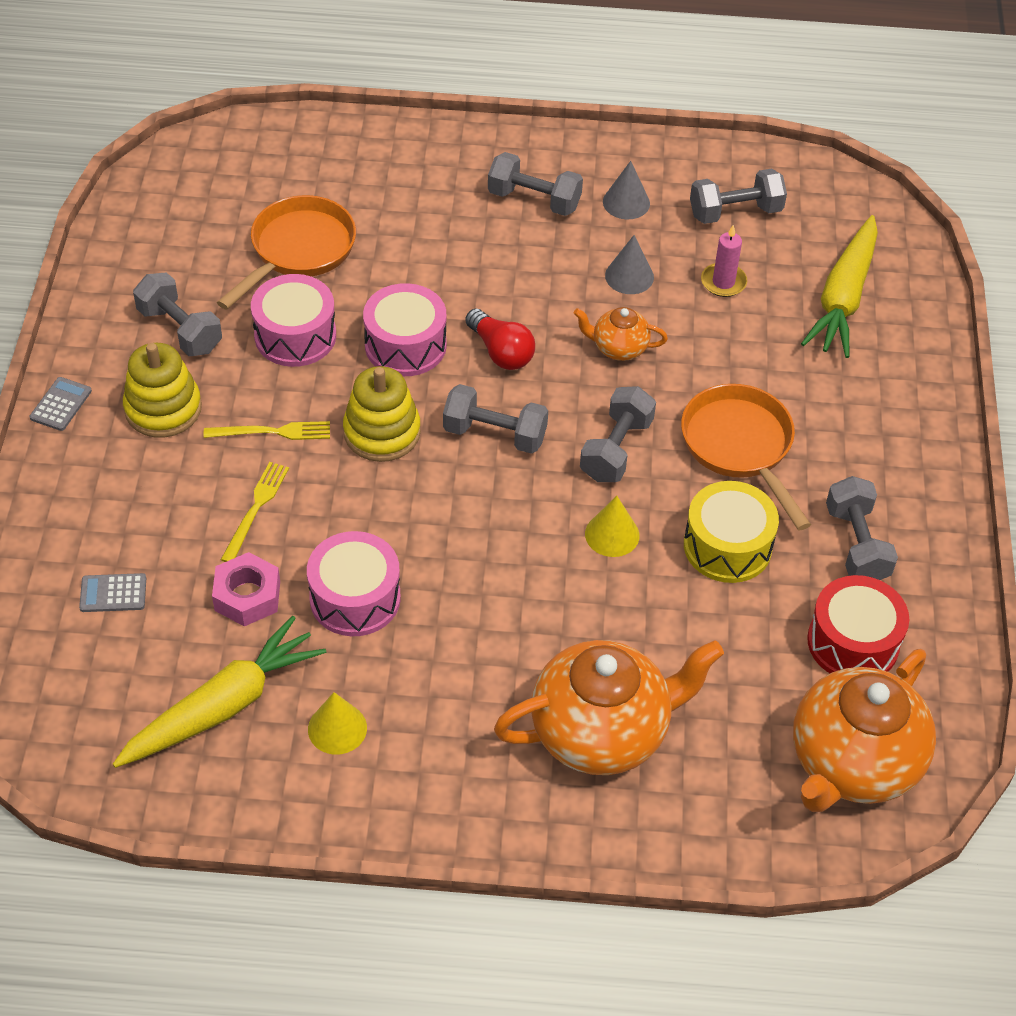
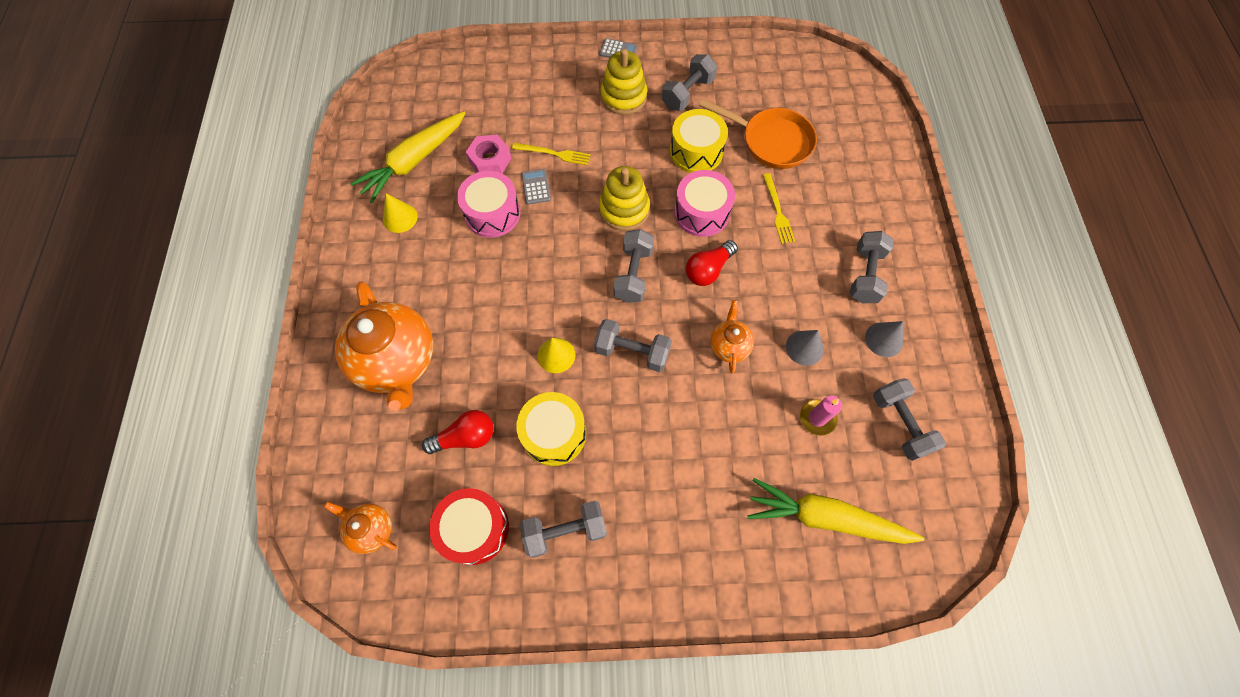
camera: 85 degrees right, 15 degrees up
(113, 593) = (487, 99): grey calculator -> grey calculator (536, 187)
(223, 706) = (414, 161): yellow carrot -> yellow carrot turned 90 degrees clockwise
(272, 432) = (614, 152): yellow fork -> yellow fork (777, 211)
(295, 336) = (696, 151): pink drum -> yellow drum
(726, 648) = (466, 437): none -> red light bulb
(740, 447) = (648, 439): orange pan -> none
(852, 764) = (371, 529): orange teapot -> orange teapot, size x0.48

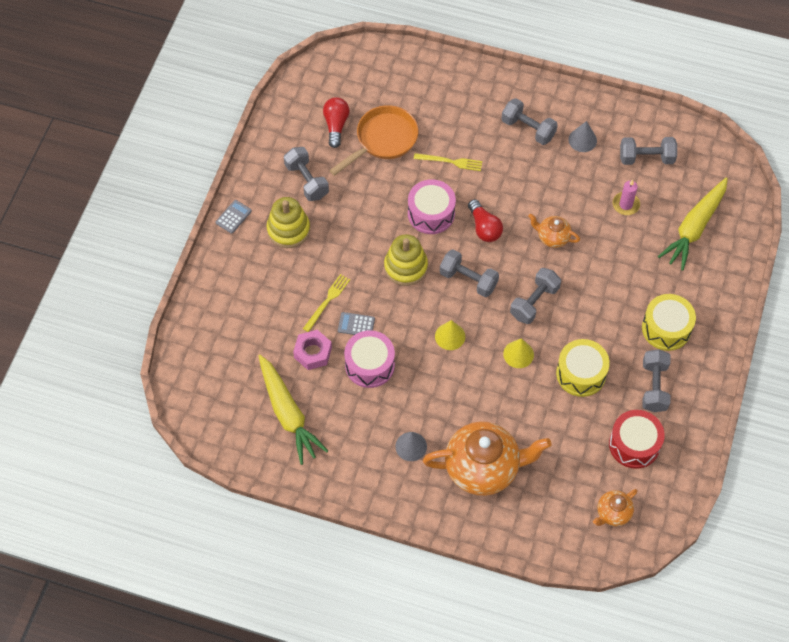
camera: 70 degrees left, 5 degrees down
(400, 218) = (345, 438): yellow cone -> yellow cone (450, 336)
(466, 437) = (563, 433): red light bulb -> red light bulb (336, 125)
(696, 151) = (370, 196): yellow drum -> yellow drum (666, 328)
(804, 348) = (571, 191): grey cone -> grey cone (411, 446)

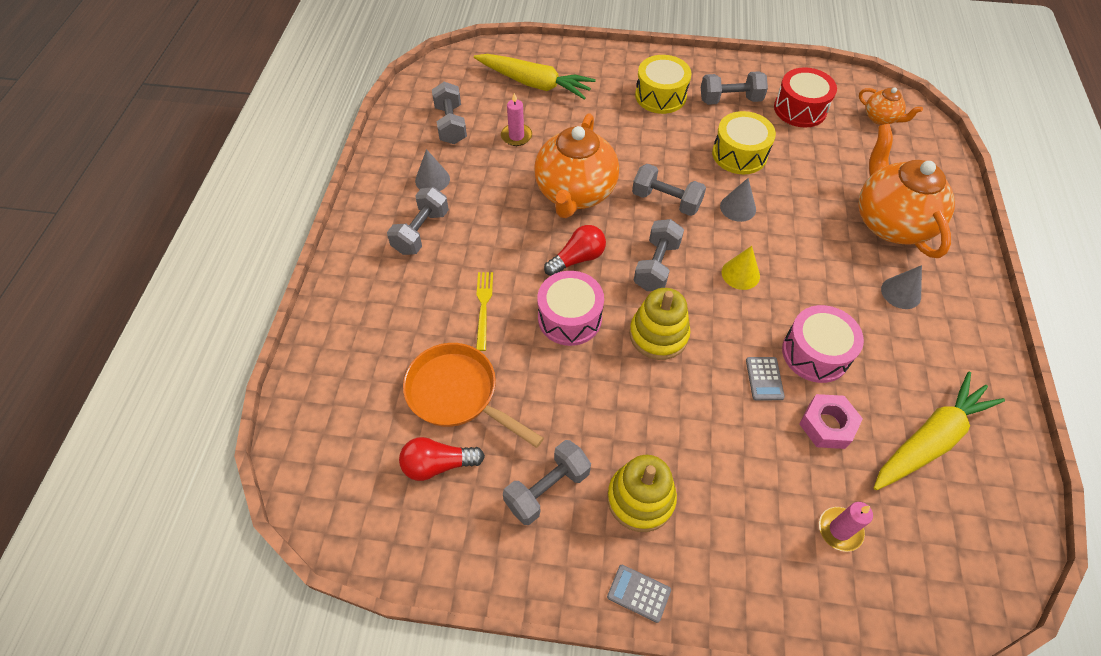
camera: 100 degrees left, 5 degrees down
(242, 335) = (840, 530): none -> pink candle
(327, 301) = (742, 421): yellow fork -> none
(518, 354) = (738, 207): yellow cone -> grey cone
(552, 237) = (575, 193): orange teapot -> orange teapot, size x2.08

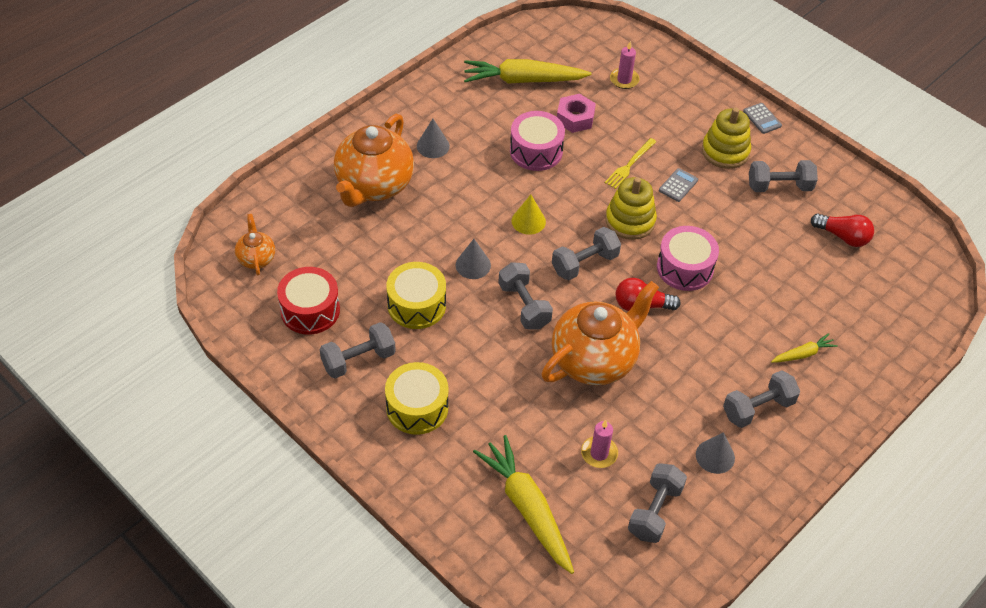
camera: 145 degrees left, 5 degrees down
(409, 300) = (803, 354): none -> yellow carrot
(458, 394) = (804, 268): orange pan -> none
(483, 307) = (745, 314): yellow fork -> yellow fork (629, 165)
(730, 100) = (358, 360): grey dumbbell -> grey dumbbell turned 60 degrees counterclockwise
(764, 379) = (586, 158): grey calculator -> grey calculator (678, 185)

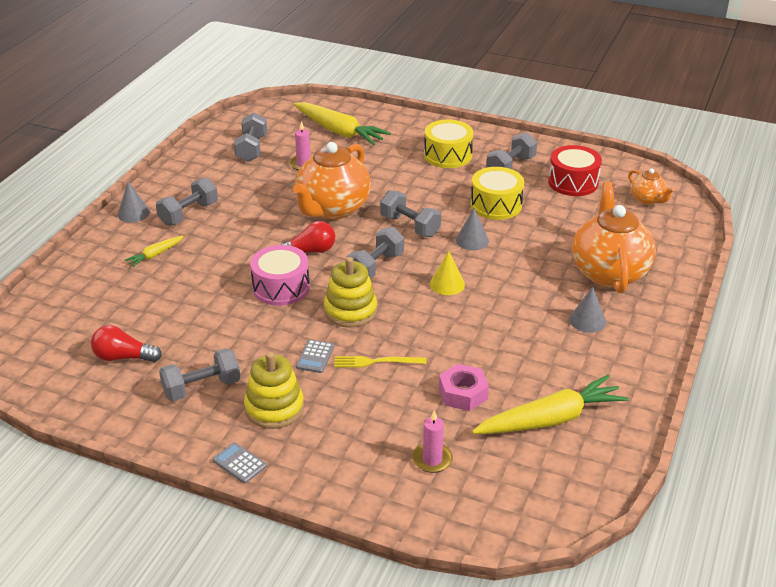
camera: 160 degrees right, 15 degrees down
(536, 151) = (482, 346): pink drum -> none
(629, 165) = (376, 362): yellow fork -> yellow fork turned 105 degrees counterclockwise
(715, 456) = (216, 182): grey cone -> grey cone (133, 213)

